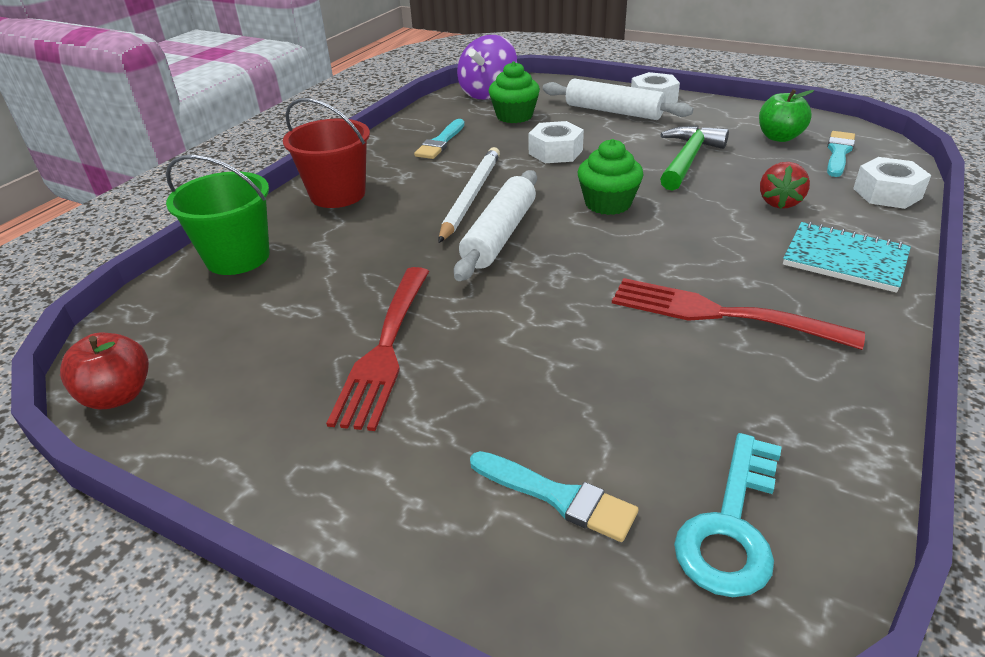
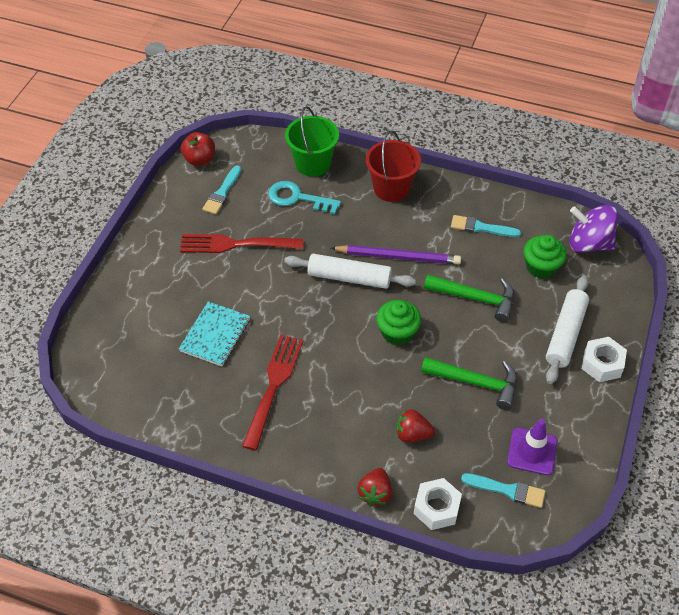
camera: 80 degrees right, 15 degrees up
(471, 196) = (398, 257): white pencil -> purple pencil
(555, 152) = (476, 298): white nut -> green hammer
(557, 497) = (144, 319): turquoise brush -> turquoise brush (222, 193)
(731, 526) = (128, 377): turquoise key -> turquoise key (297, 198)
(779, 137) = (532, 451): green apple -> purple traffic cone
(844, 259) = (337, 459): turquoise notebook -> turquoise notebook (215, 335)
(888, 233) = (375, 493): none -> red strawberry

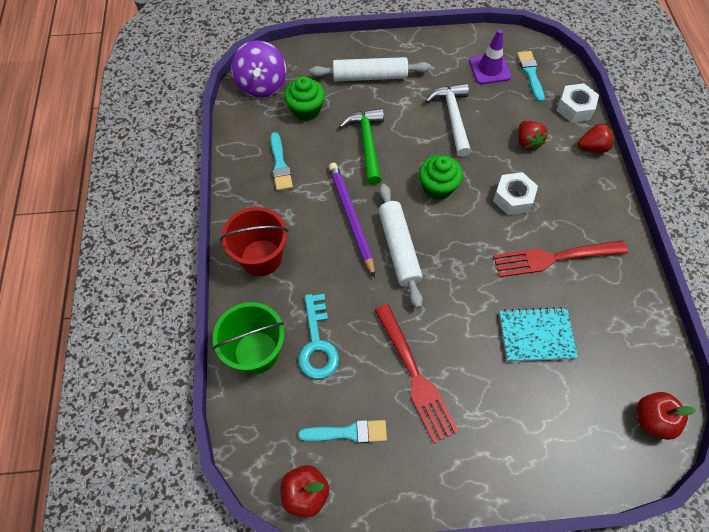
camera: 115 degrees left, 10 degrees up
(101, 376) = (652, 419): none -> red apple
(476, 383) = (452, 117): green hammer -> white hammer
(602, 364) = (385, 49): white nut -> white nut (513, 198)

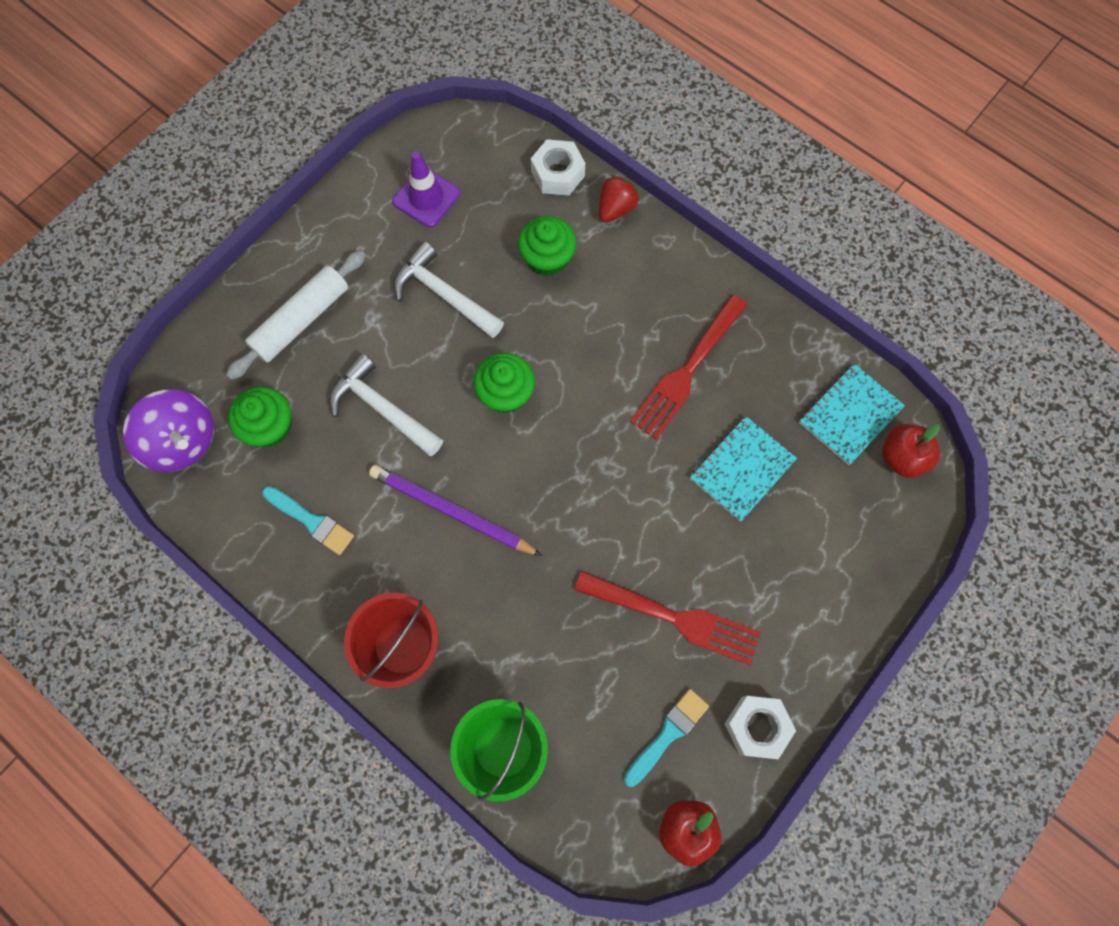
camera: 45 degrees left, 10 degrees up
(317, 343) = (553, 678): turquoise key -> none
(367, 143) = (382, 408): green hammer -> white hammer
(399, 248) = (533, 500): white rolling pin -> none
(513, 198) = (591, 338): white nut -> white nut (757, 727)
(527, 142) = (547, 258): red strawberry -> green cupcake
(530, 74) = (475, 167): turquoise brush -> none
(638, 366) = (849, 415): none -> turquoise notebook

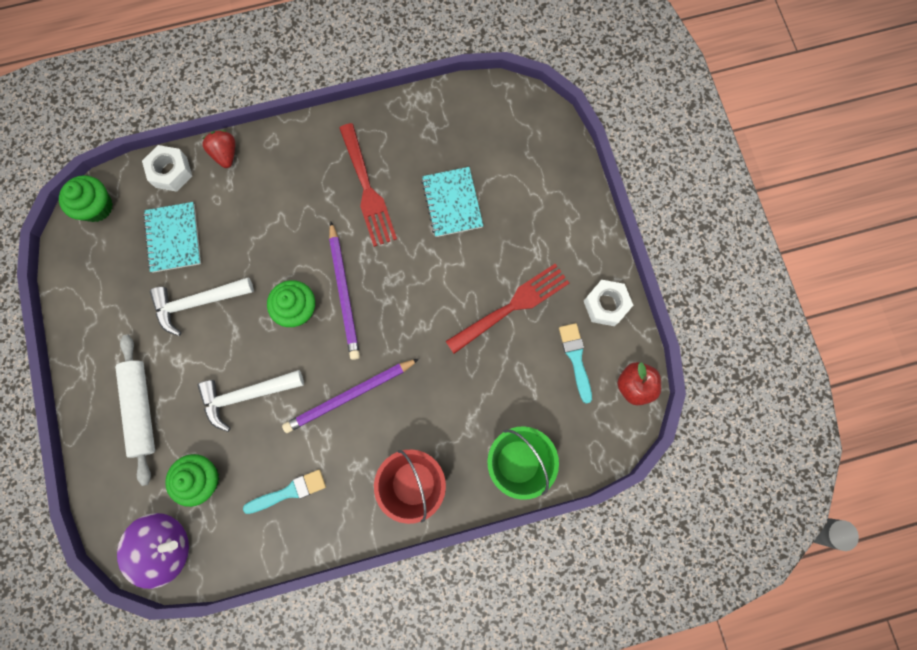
camera: 55 degrees left, 5 degrees up
(426, 197) = (118, 267): purple traffic cone -> none
(547, 258) = (225, 220): green cupcake -> green cupcake (97, 207)
(557, 428) = (344, 293): none -> purple pencil
(849, 415) = (465, 118): turquoise notebook -> turquoise notebook (174, 238)
(901, 457) = (511, 109): red apple -> none

